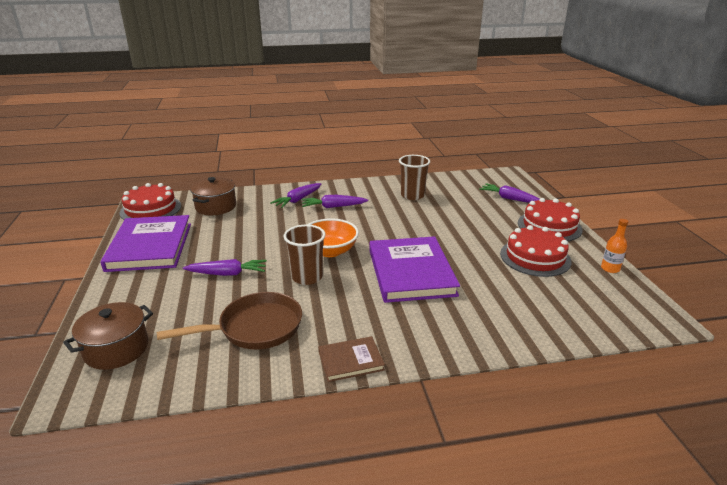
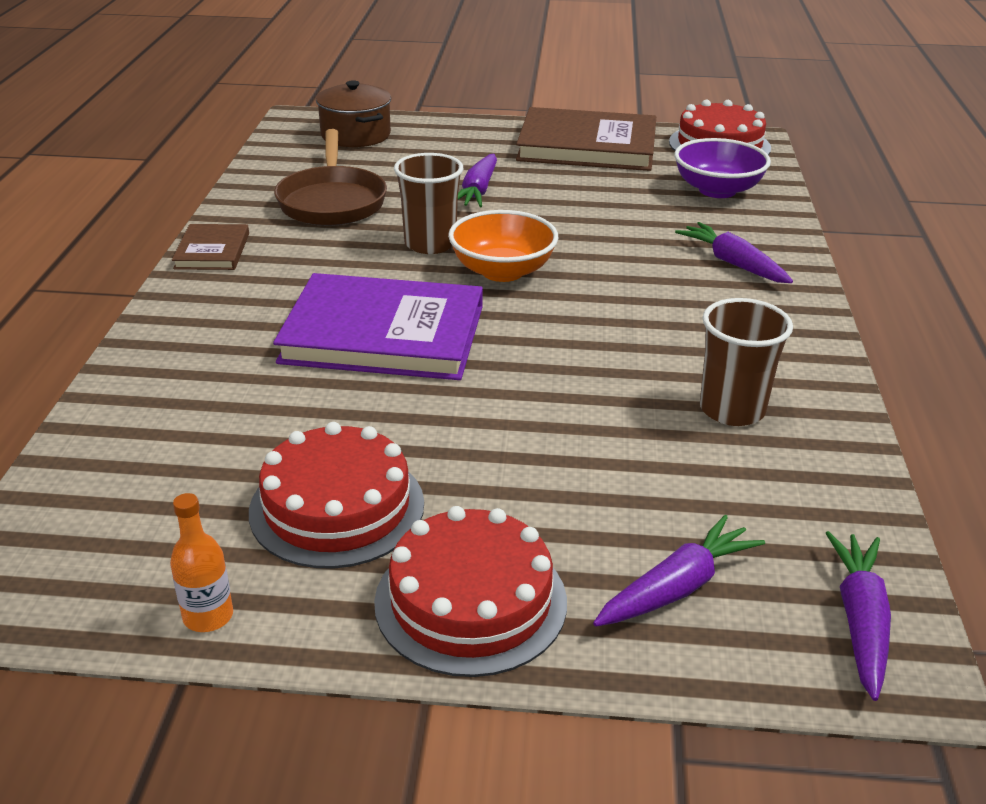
camera: 105 degrees right, 5 degrees up
(150, 246) = (587, 146): purple book -> brown book
(216, 207) = (717, 190): brown pot -> purple bowl
(333, 207) = (689, 296): purple carrot -> purple carrot (859, 620)

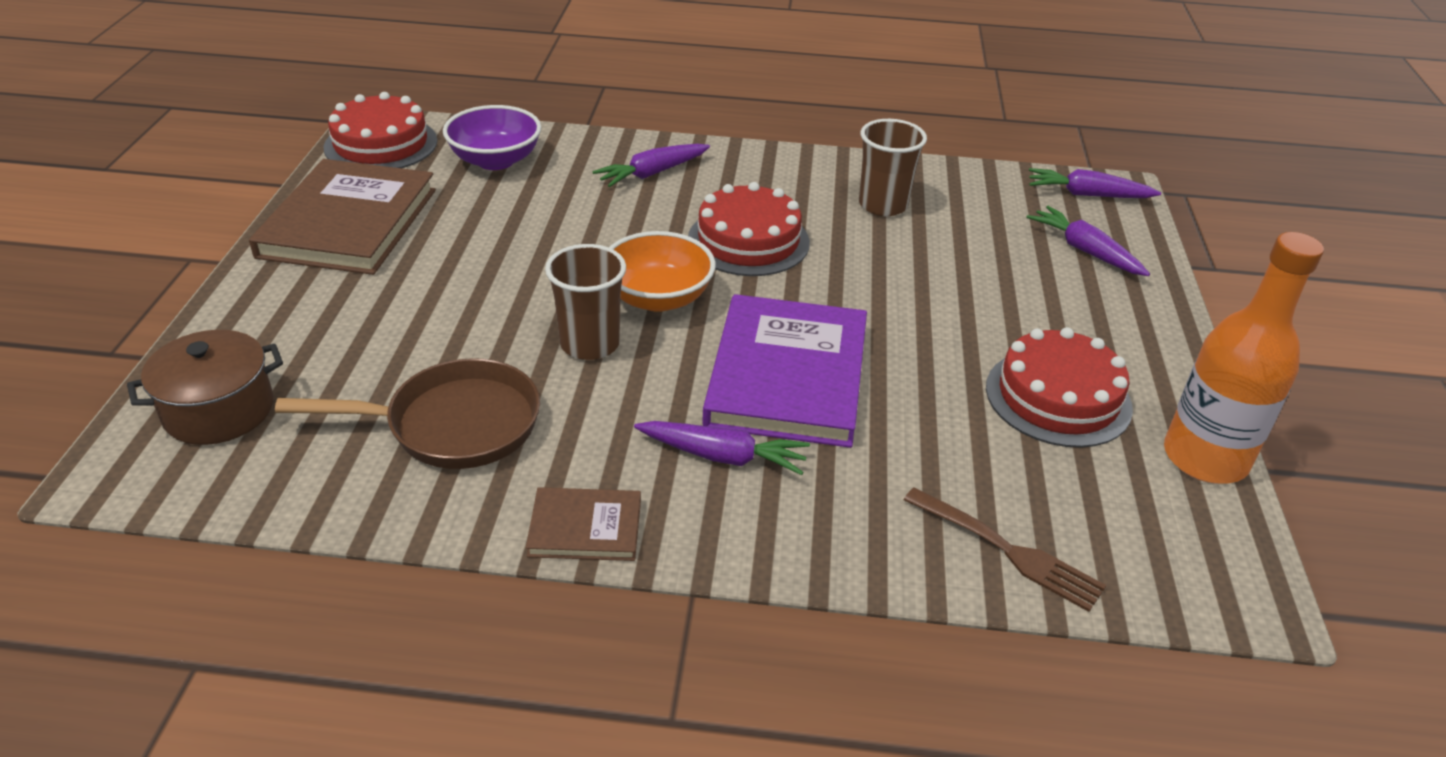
camera: 90 degrees left, 5 degrees up
(119, 440) = (1006, 550): none -> brown fork
(208, 616) = (1205, 458): orange bottle -> orange bottle, size x2.18
(470, 601) = (1133, 332): red cake -> red cake (748, 241)
(478, 191) = (455, 306): purple carrot -> purple carrot (723, 456)

